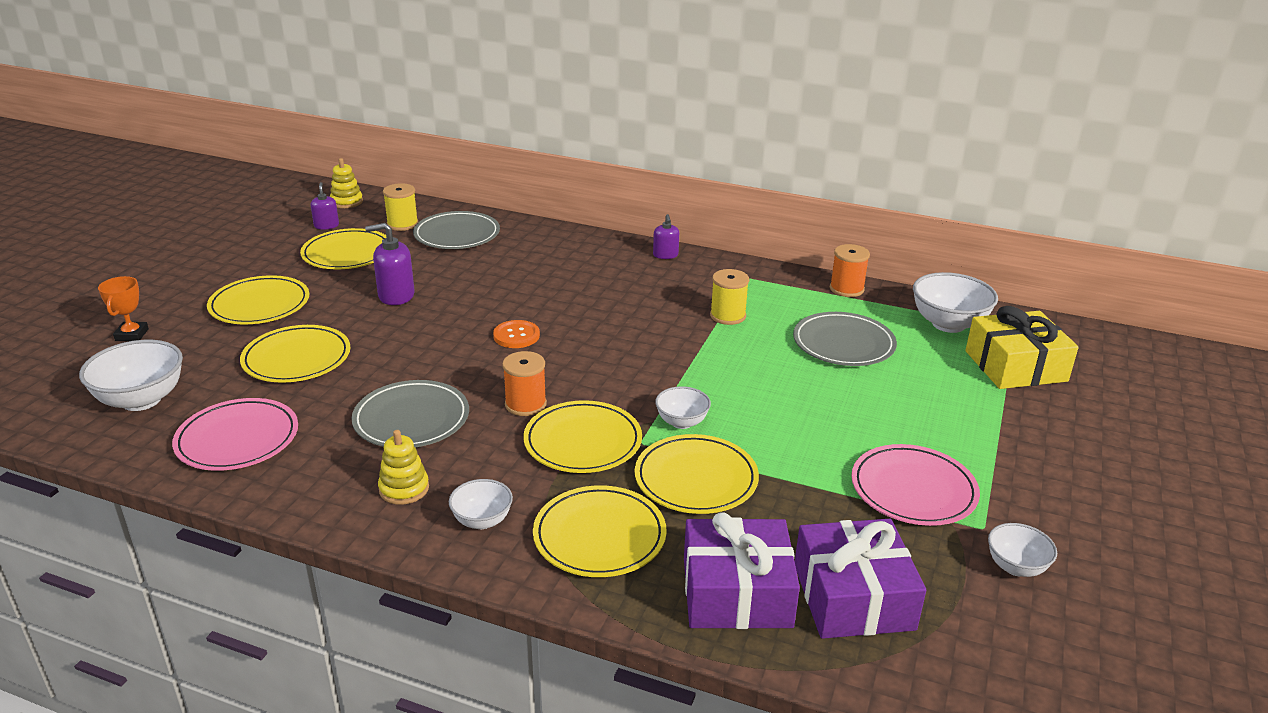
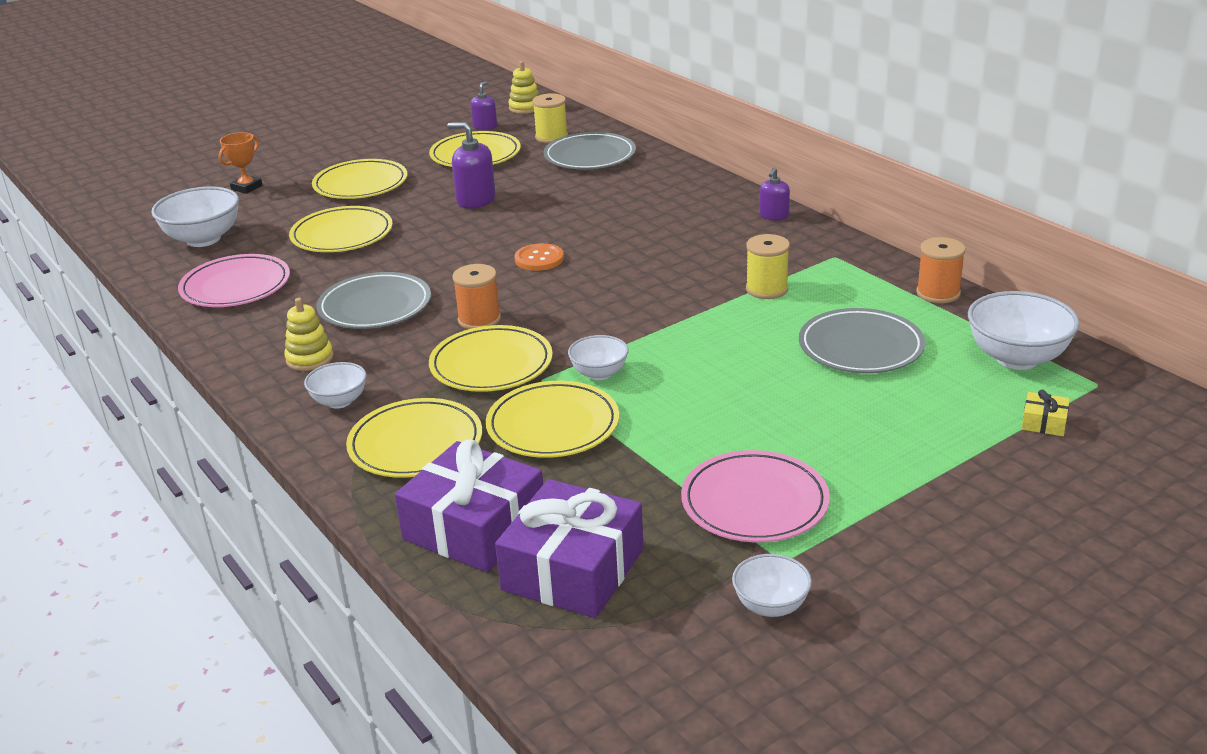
camera: 35 degrees right, 0 degrees up
(1015, 366) = (1044, 423): yellow gift -> yellow gift, size x0.41

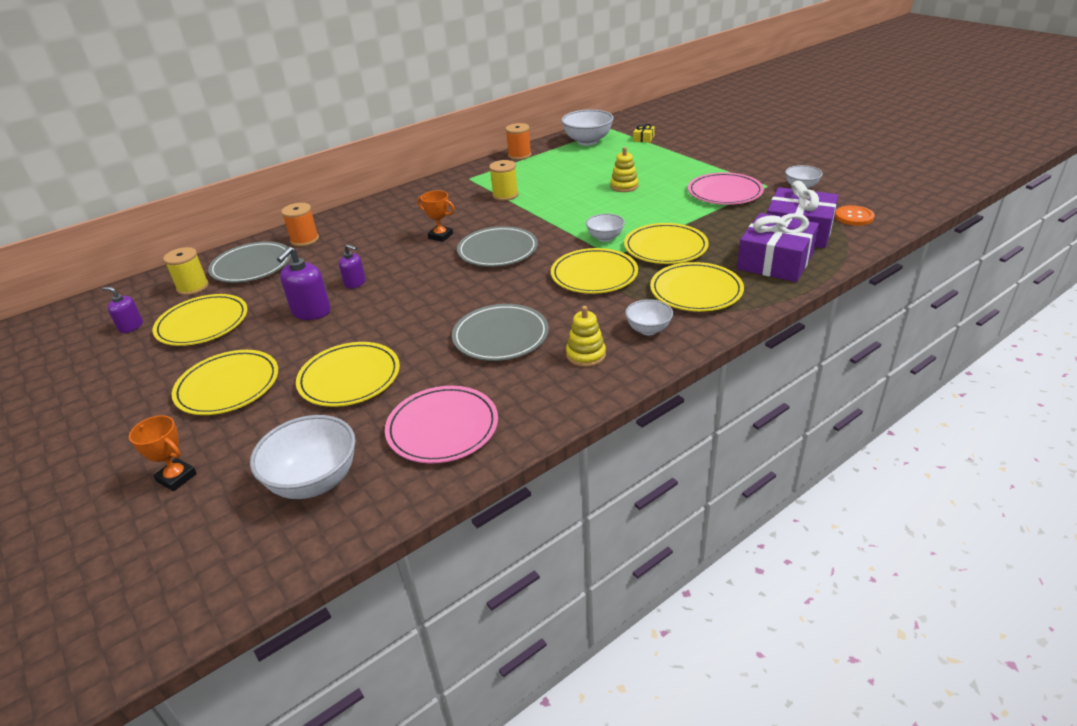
camera: 90 degrees left, 5 degrees up
(479, 319) = (530, 286): orange spool -> orange spool (305, 240)
(525, 108) = (101, 308): yellow stacking toy -> yellow stacking toy (624, 186)
(539, 259) = (438, 271): orange button -> orange button (854, 217)
(637, 252) = (440, 236): none -> orange trophy
(773, 216) = (404, 195): purple soap dispenser -> purple soap dispenser (355, 283)
(860, 347) = (575, 172): grey plate -> grey plate (498, 250)

